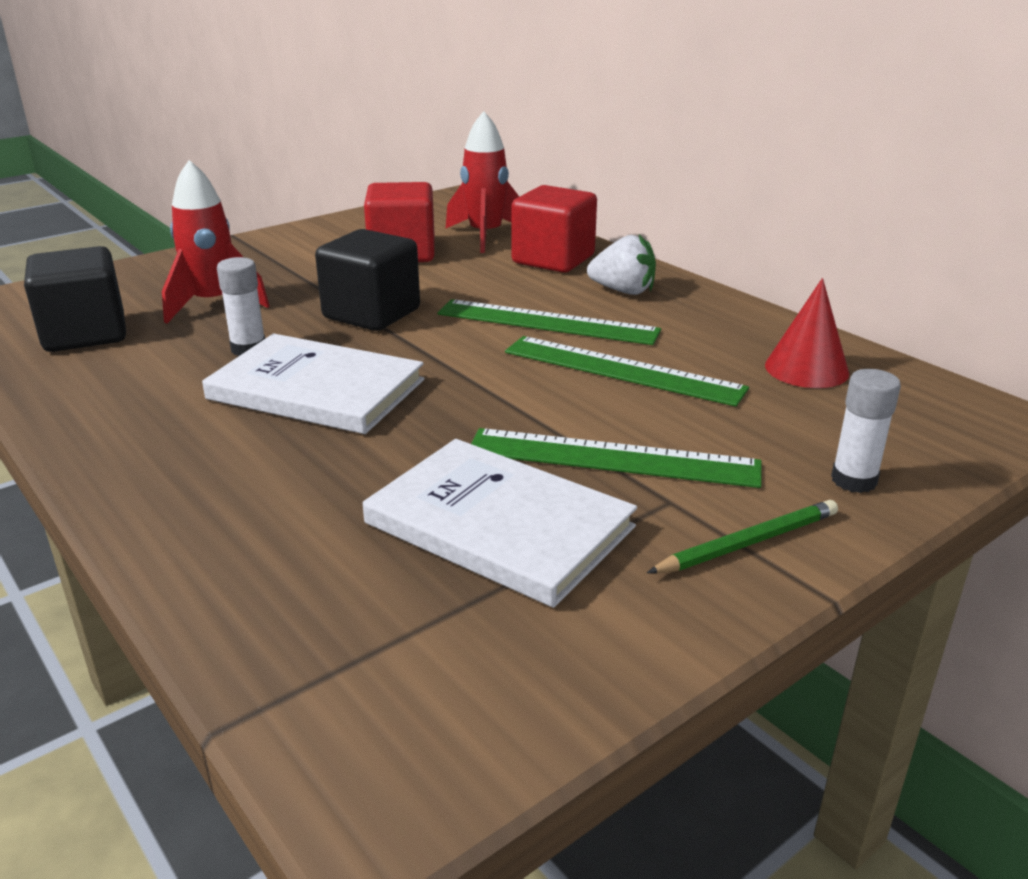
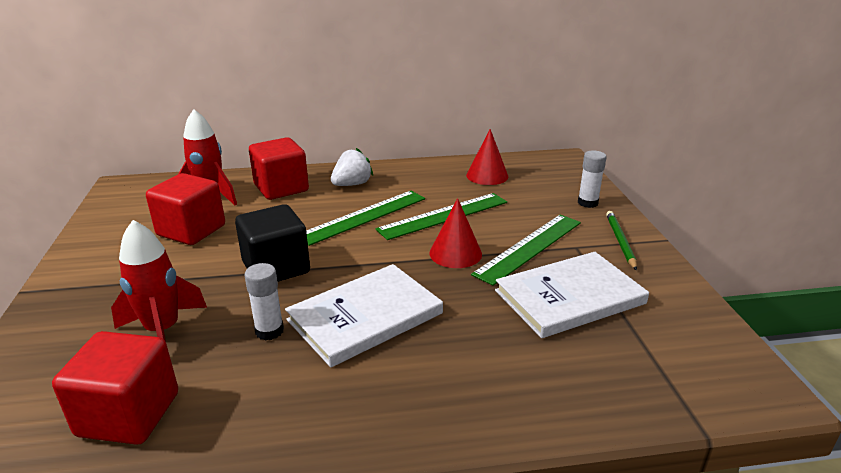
camera: 60 degrees left, 0 degrees up
(85, 334) = (129, 414): black cube -> red cube
(525, 405) = (455, 253): none -> red cone

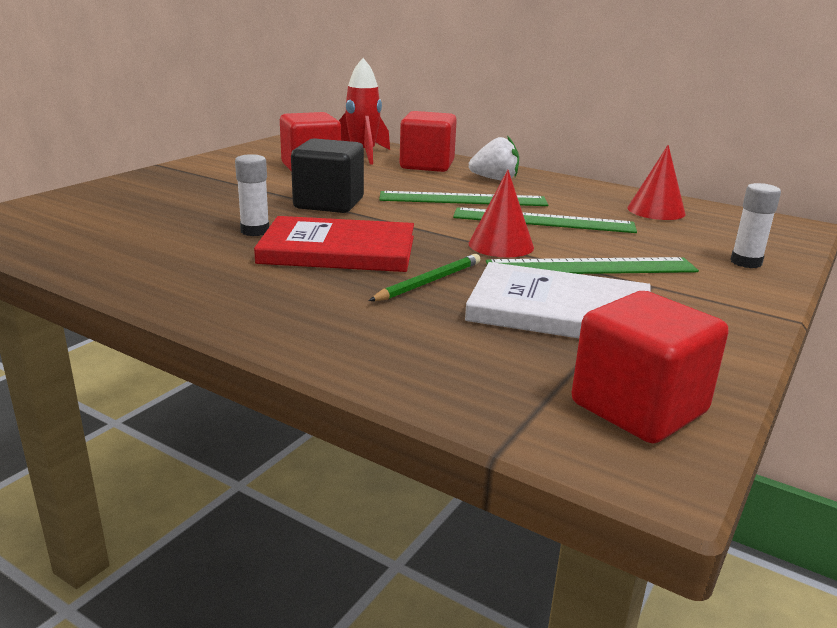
camera: 40 degrees right, 5 degrees down
(129, 414) = (100, 233): red cube -> red cube (638, 408)
(163, 331) = (192, 207): red rocket -> none
(365, 316) = (338, 250): white book -> red book
(620, 241) = (722, 300): green pencil -> green pencil (429, 282)

